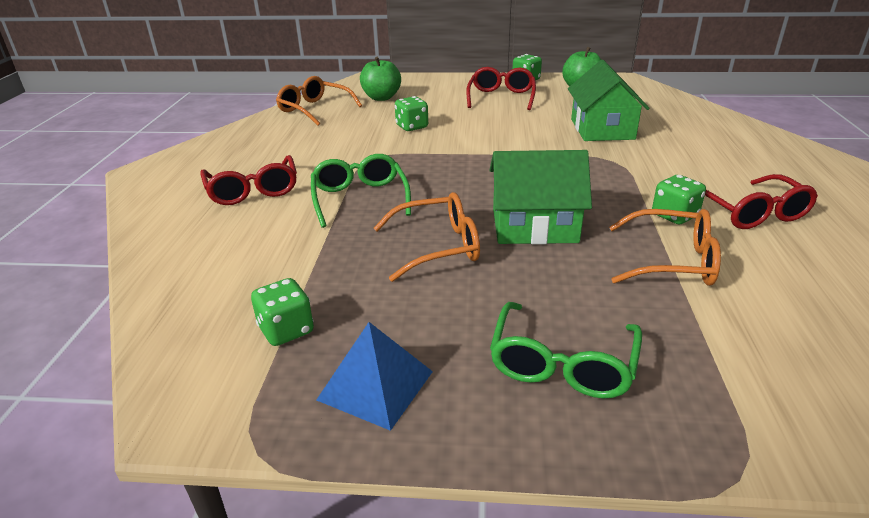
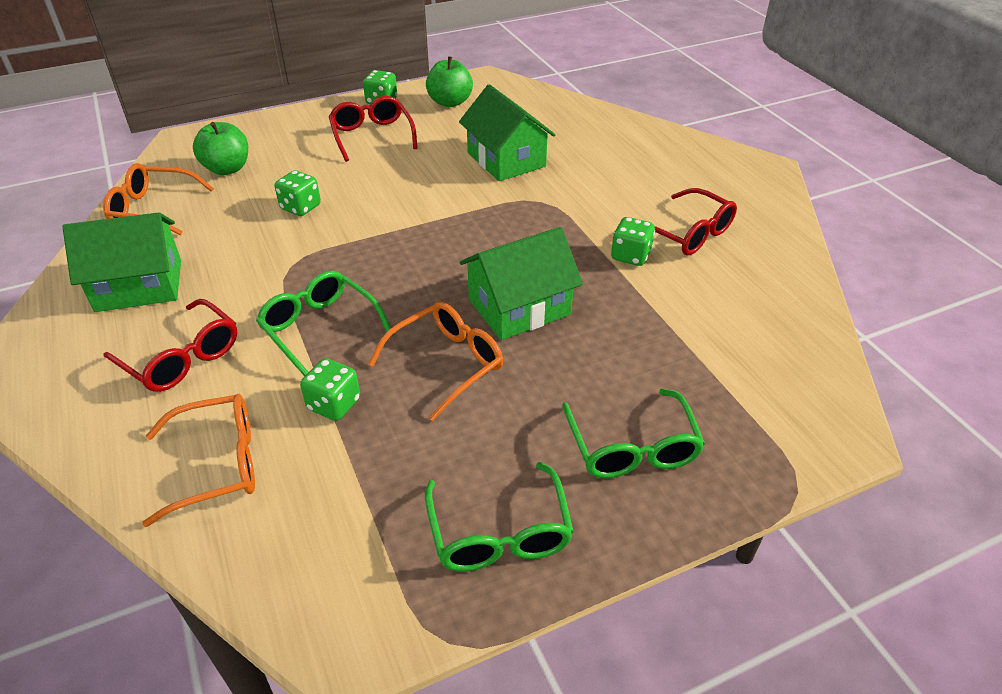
camera: 30 degrees left, 10 degrees up
(267, 146) = (139, 285): none -> green house
(286, 330) = (373, 515): green dice -> green dice (334, 404)
(376, 385) = (499, 533): blue pyramid -> green glasses
(672, 261) = (656, 309): orange glasses -> orange glasses (218, 464)

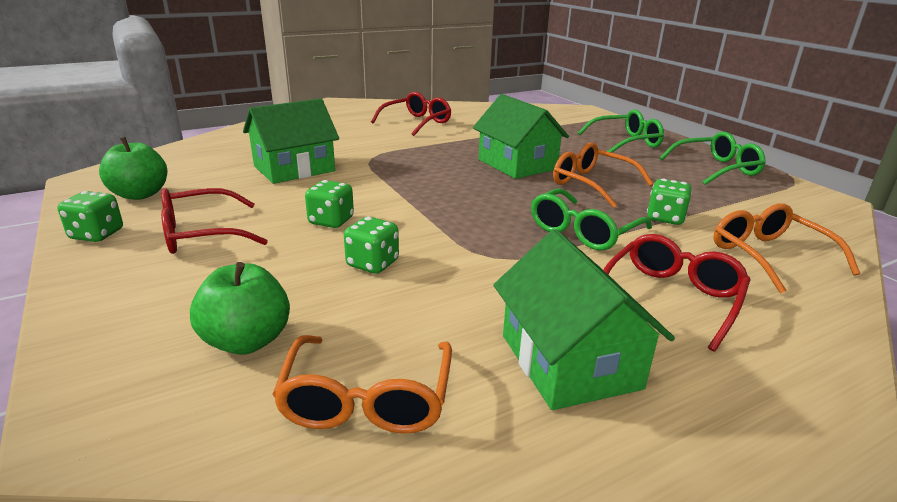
camera: 95 degrees left, 15 degrees down
(630, 256) = (446, 136): green dice -> green dice (331, 221)

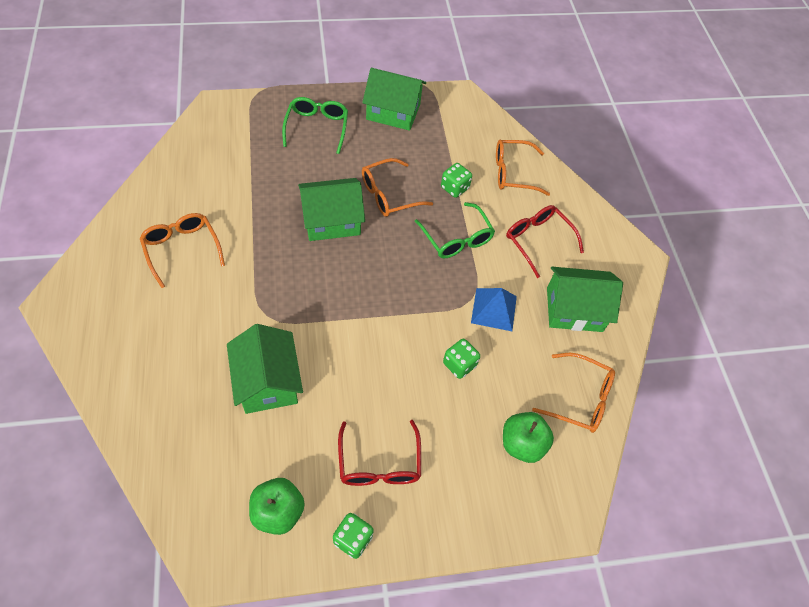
camera: 75 degrees left, 30 degrees up
(331, 221) = (389, 375): green dice -> none
(417, 122) = (182, 249): red glasses -> orange glasses
(491, 277) = (494, 309): none -> blue pyramid
(716, 169) = (393, 112): green glasses -> green house

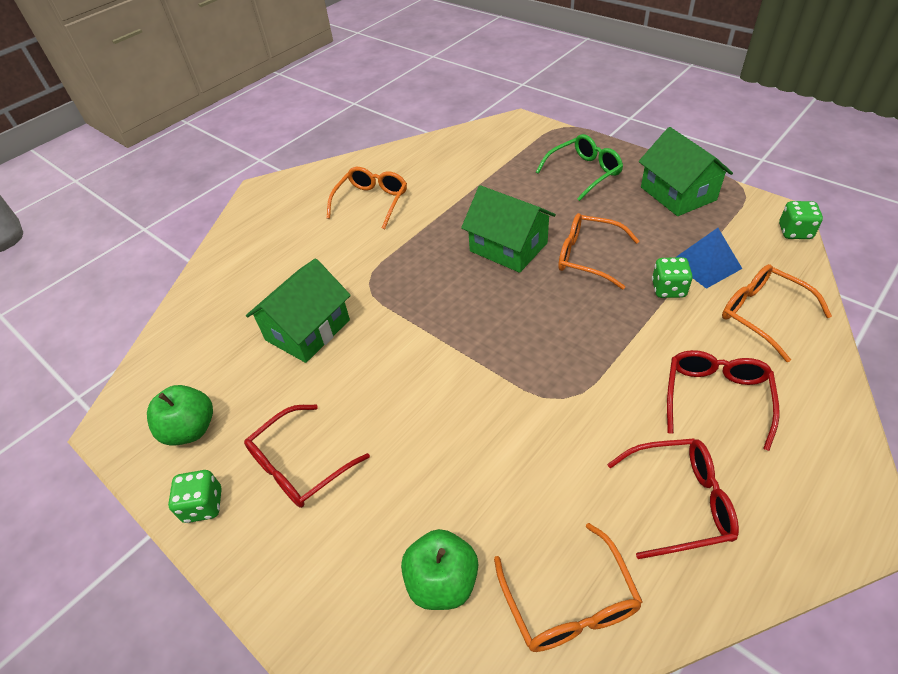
camera: 60 degrees right, 10 degrees down
(457, 239) = (614, 334): green glasses -> none
(459, 364) = (474, 446): green dice -> green dice (795, 232)
(494, 309) = (576, 425): blue pyramid -> blue pyramid (705, 264)
(574, 309) = (680, 501): green house -> red glasses

